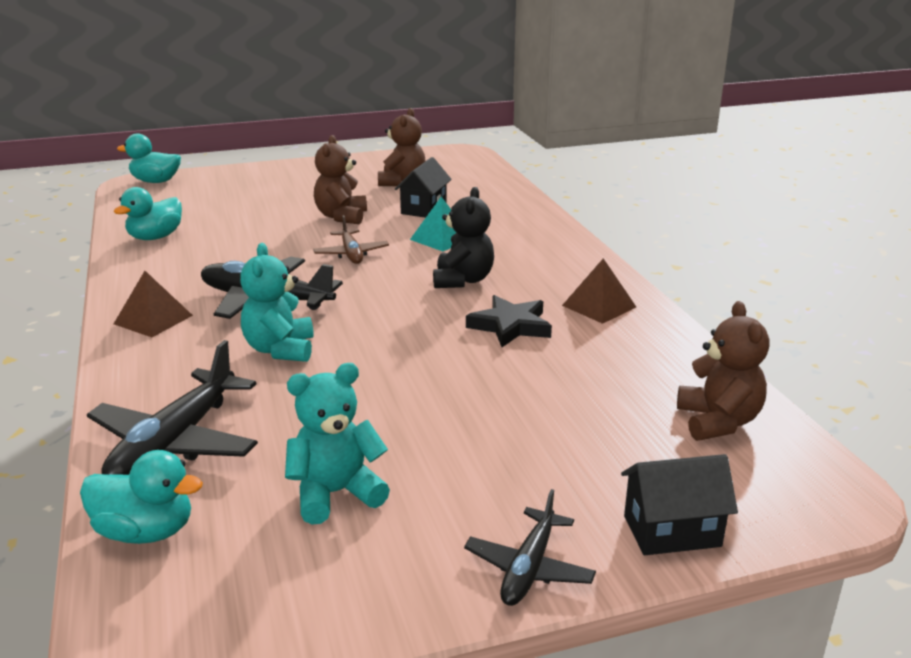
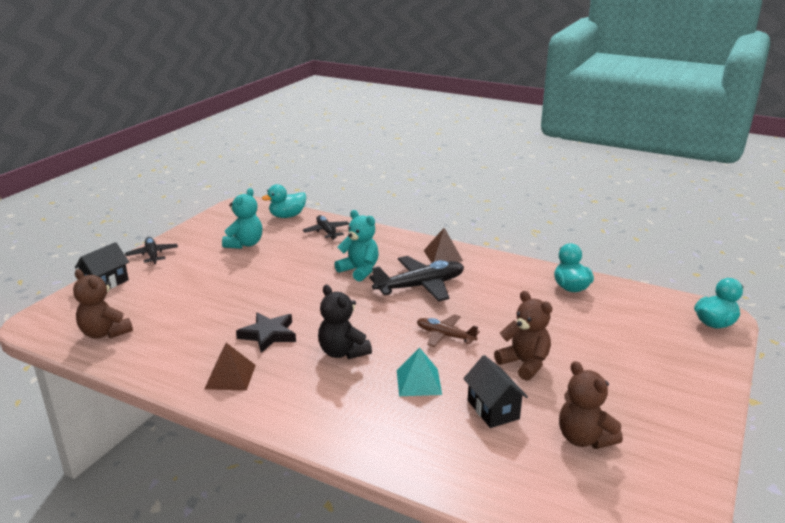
camera: 135 degrees right, 0 degrees up
(175, 443) = (326, 231): black plane -> black plane, size x0.59

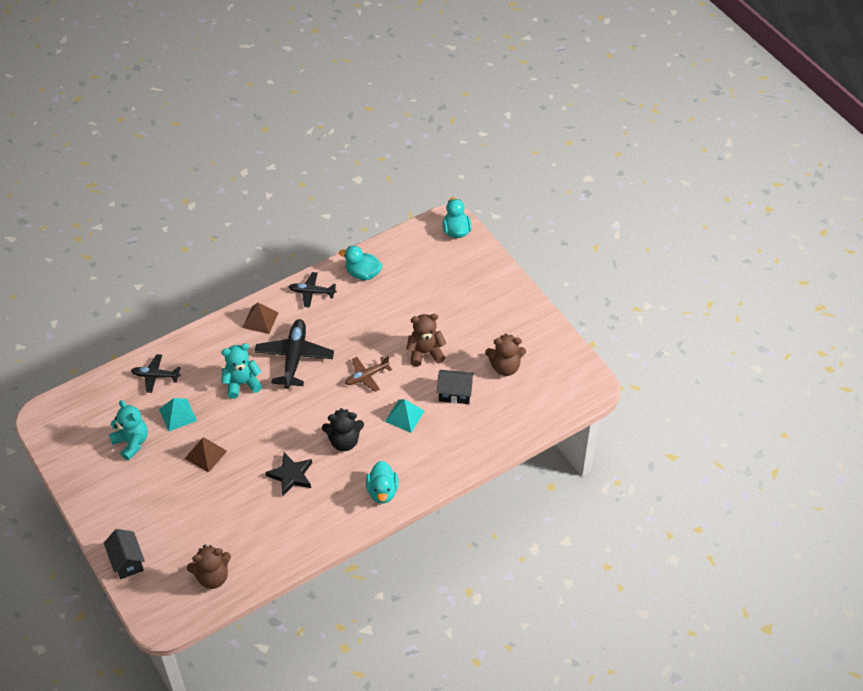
camera: 60 degrees left, 25 degrees up
(152, 255) = (98, 516): black plane -> black plane (312, 292)
(230, 376) = (327, 514): brown pyramid -> brown pyramid (205, 454)
(287, 216) = (99, 392): turquoise duck -> turquoise duck (382, 491)
(293, 253) = (177, 415): none -> turquoise pyramid

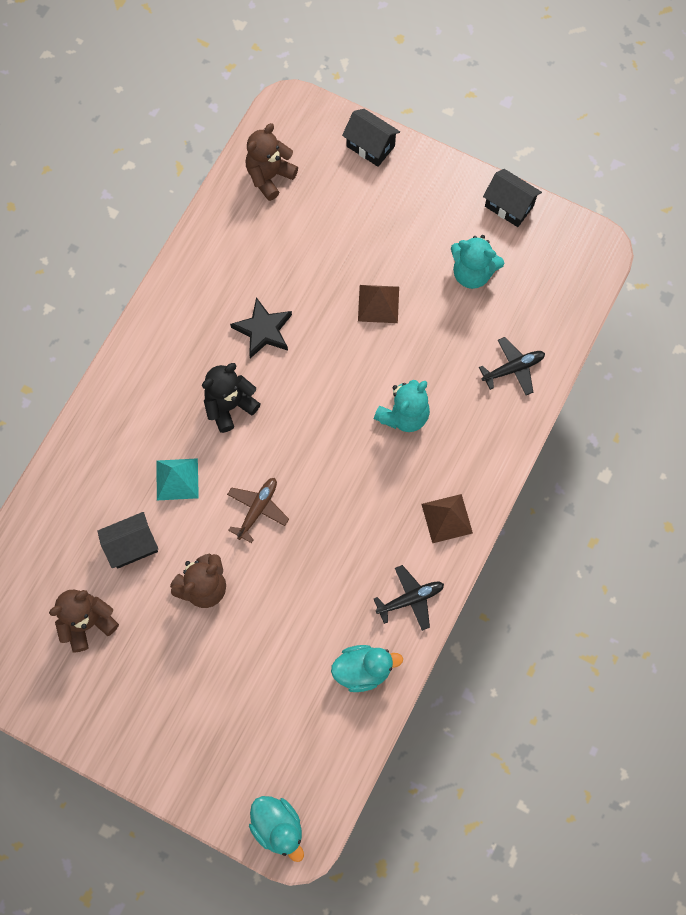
camera: 150 degrees right, 20 degrees up
(72, 472) = (509, 206): none -> black house
(177, 415) = (448, 334): turquoise pyramid -> none
(294, 357) = (365, 487): black plane -> none
(382, 491) = (146, 367): turquoise duck -> none

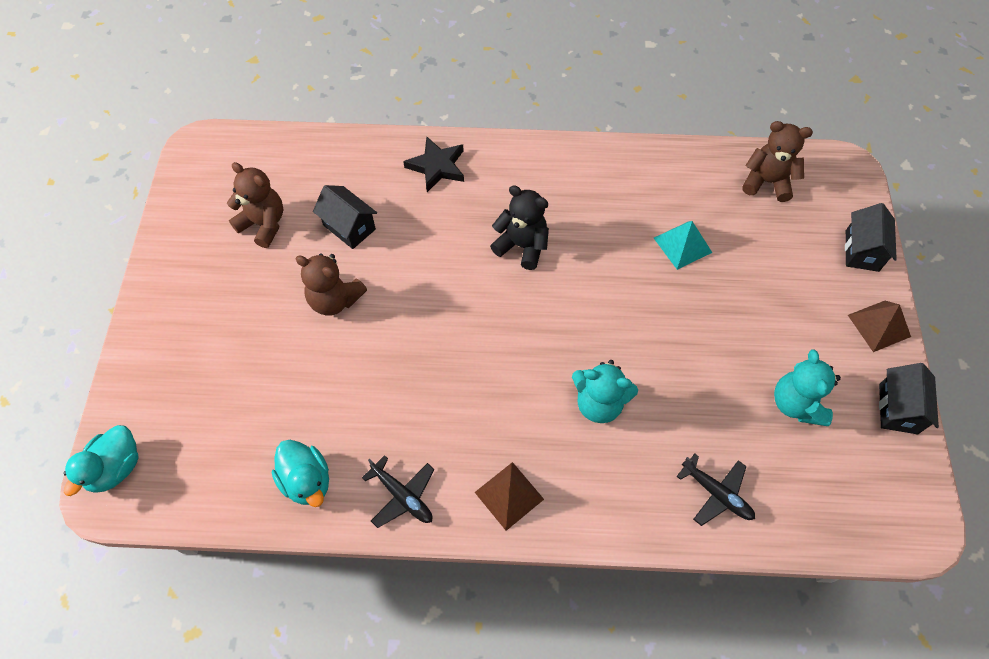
camera: 65 degrees right, 10 degrees down
(177, 479) = (429, 235): turquoise pyramid -> turquoise pyramid (682, 245)
(258, 509) = (432, 312): brown plane -> none
(263, 330) = (612, 241): black star -> black star (437, 166)
(378, 303) = (703, 328): brown pyramid -> brown pyramid (879, 325)

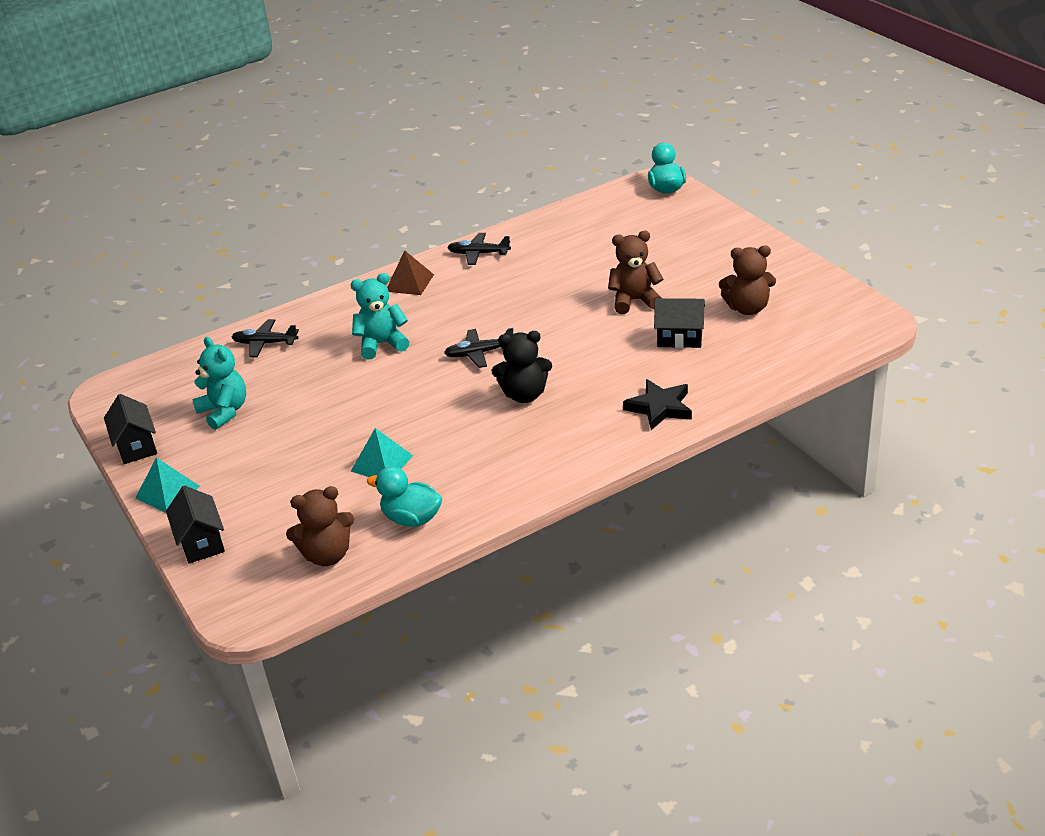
camera: 150 degrees right, 25 degrees down
(307, 480) = (545, 233): turquoise duck -> turquoise duck (411, 518)
(520, 324) = (479, 353): none -> black plane
(879, 325) = (167, 492): brown pyramid -> turquoise pyramid

